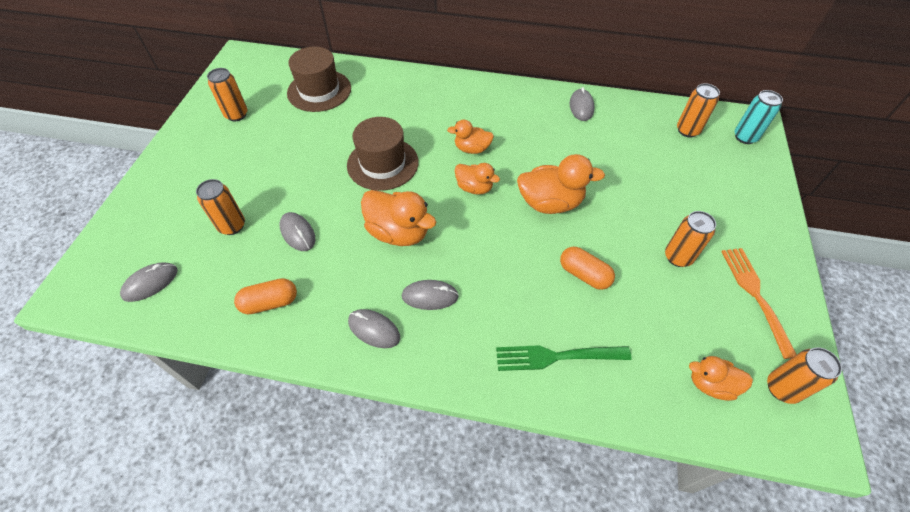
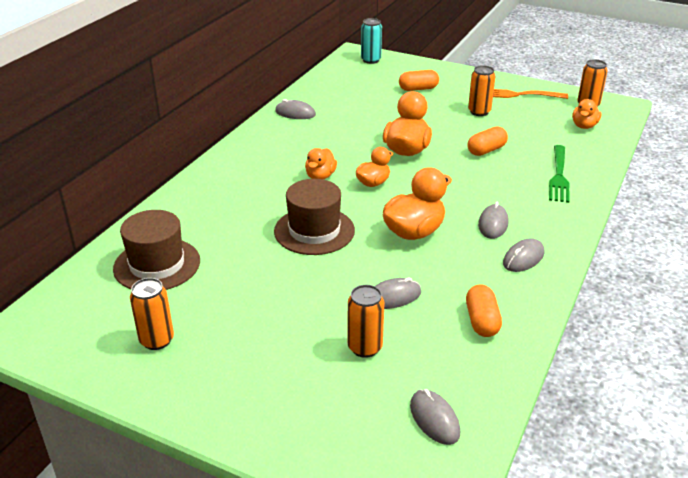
camera: 75 degrees left, 20 degrees down
(687, 130) = (352, 78): orange can -> none
(700, 190) = (418, 89): none -> orange capsule

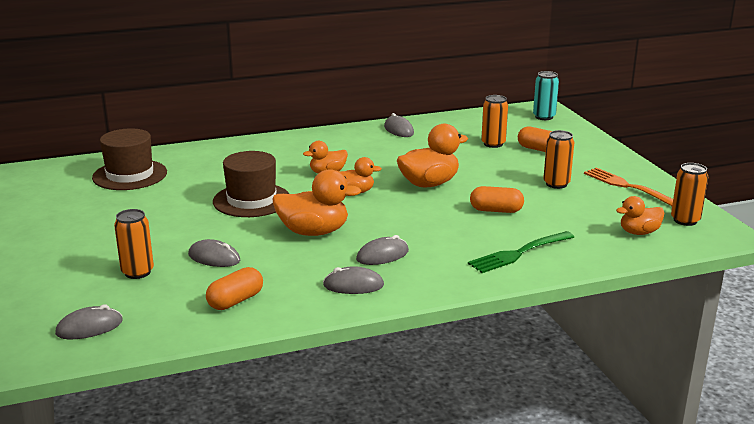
camera: 45 degrees right, 10 degrees down
(157, 340) = (52, 209): orange can -> orange can (493, 144)
(434, 419) = (89, 327): grey mouse -> grey mouse turned 45 degrees clockwise

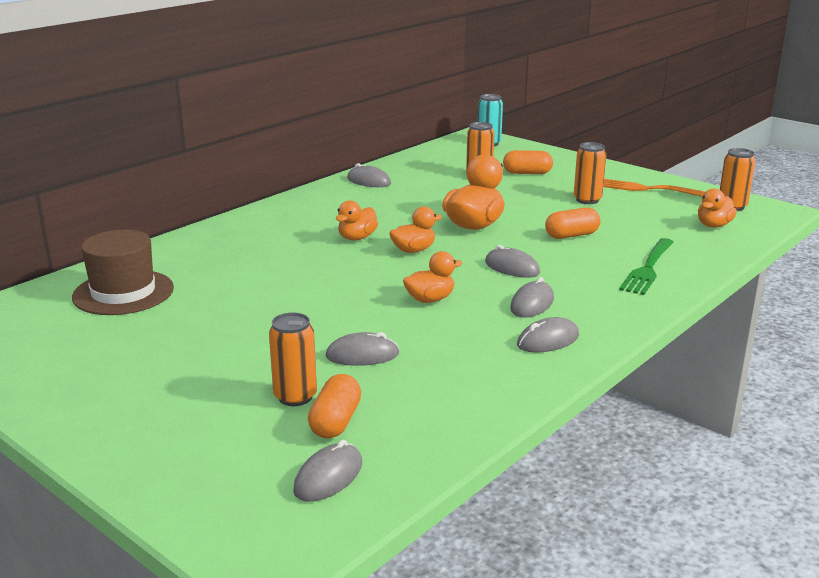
camera: 30 degrees left, 0 degrees up
(235, 301) = (453, 393): orange capsule -> orange capsule (335, 422)
(251, 200) = (315, 284): brown hat -> none
(314, 232) = (430, 299): orange duck -> orange duck, size x0.61
(408, 224) = (512, 268): none -> grey mouse

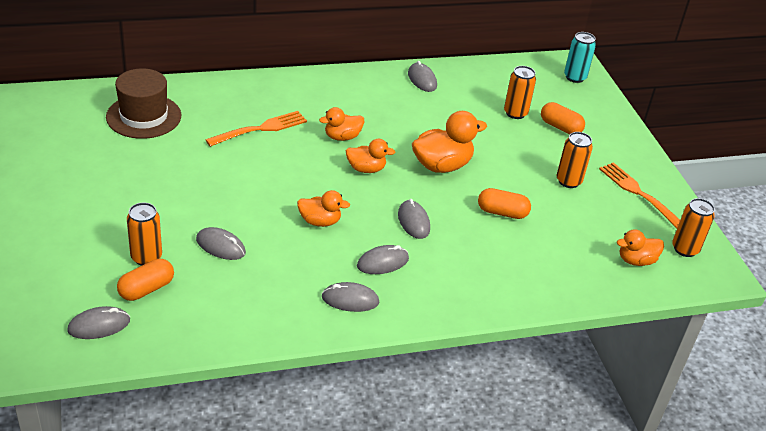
camera: 30 degrees right, 15 degrees up
(268, 259) = (260, 129): none -> orange fork
(648, 268) = (515, 275): green fork -> none

